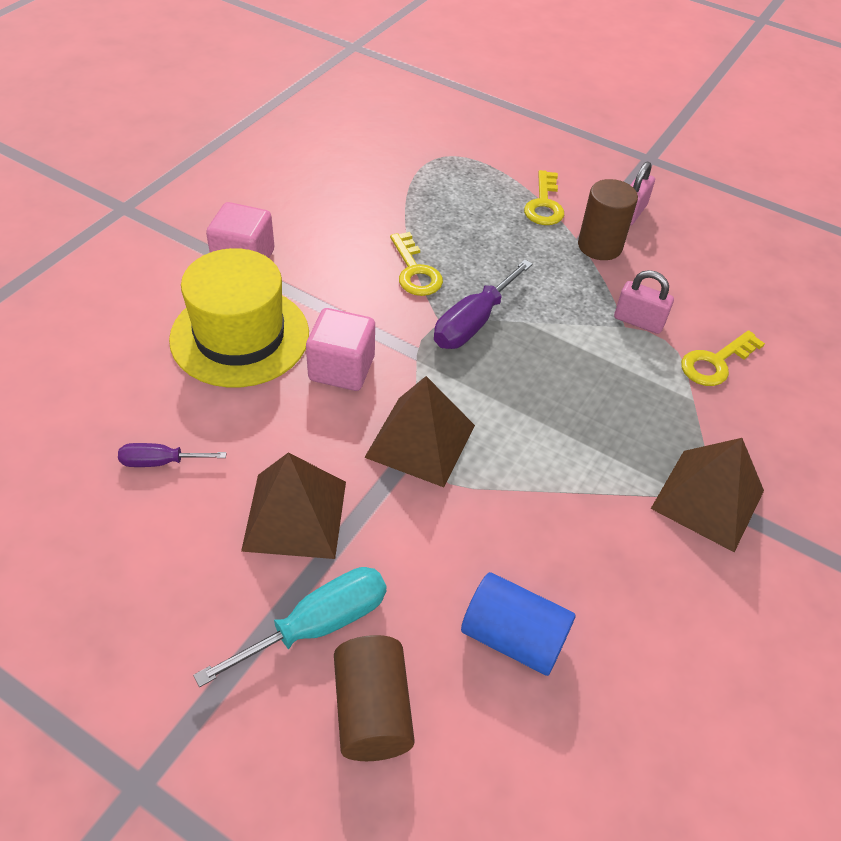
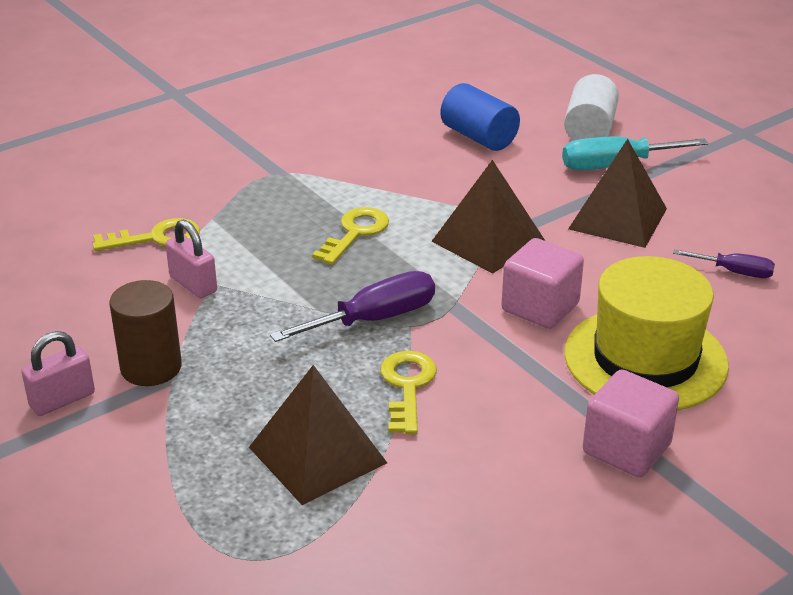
camera: 155 degrees left, 15 degrees down
(372, 710) = (589, 130): brown cylinder -> white cylinder
(544, 204) = (168, 438): yellow key -> yellow key (355, 233)
(707, 499) = (273, 165): brown pyramid -> brown pyramid (317, 455)

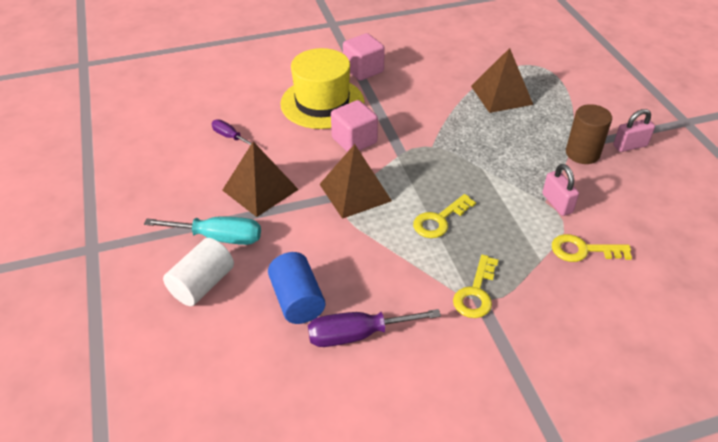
camera: 160 degrees left, 10 degrees up
(374, 319) = (450, 154): purple screwdriver -> purple screwdriver (357, 335)
(407, 386) = (447, 115): yellow key -> yellow key (476, 293)

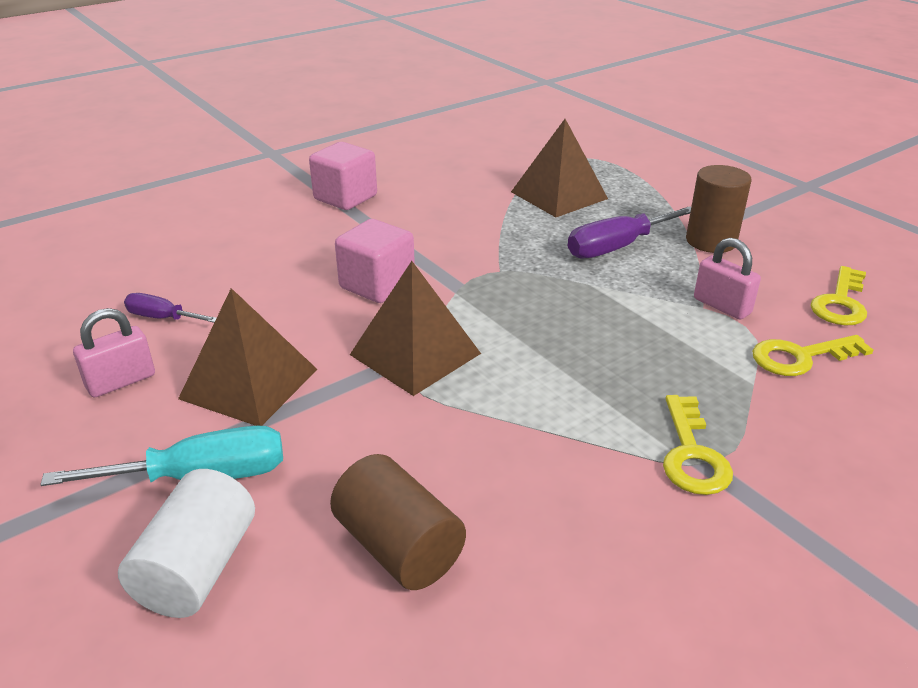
camera: 20 degrees left, 10 degrees down
(297, 300) = (398, 547): blue cylinder -> brown cylinder
(322, 103) = (301, 246): yellow hat -> none
(357, 335) = (539, 577): purple screwdriver -> purple screwdriver (617, 247)
(439, 220) = (570, 364): yellow key -> yellow key (840, 303)
(630, 146) = (763, 222): pink padlock -> pink padlock (121, 381)

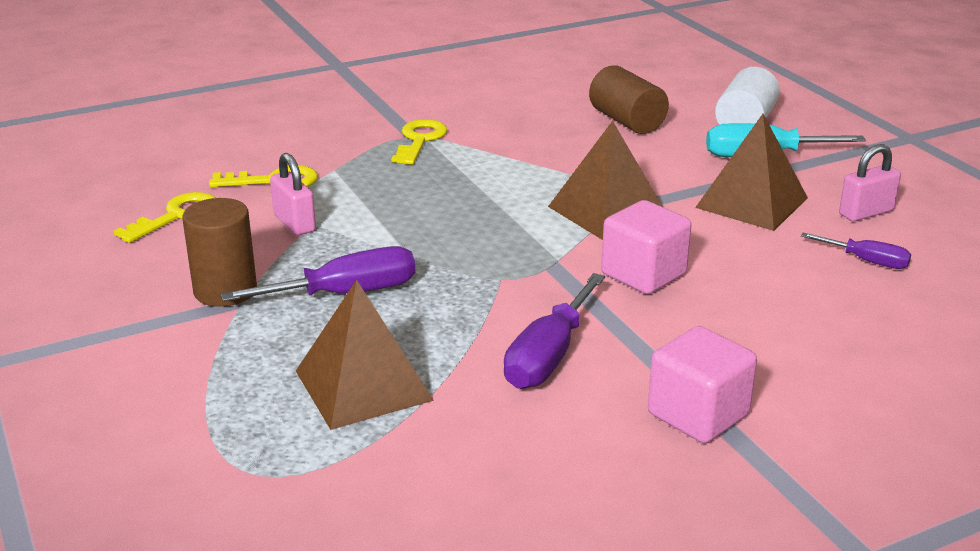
camera: 170 degrees left, 5 degrees down
(445, 220) = (548, 356): none -> purple screwdriver

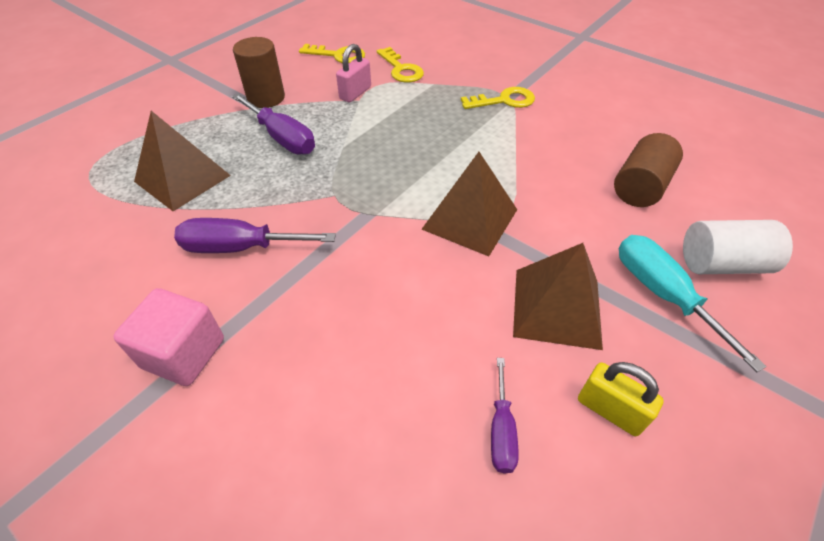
camera: 65 degrees right, 20 degrees up
(643, 274) = (380, 267): pink cube -> none
(866, 213) = (610, 410): pink padlock -> yellow padlock

